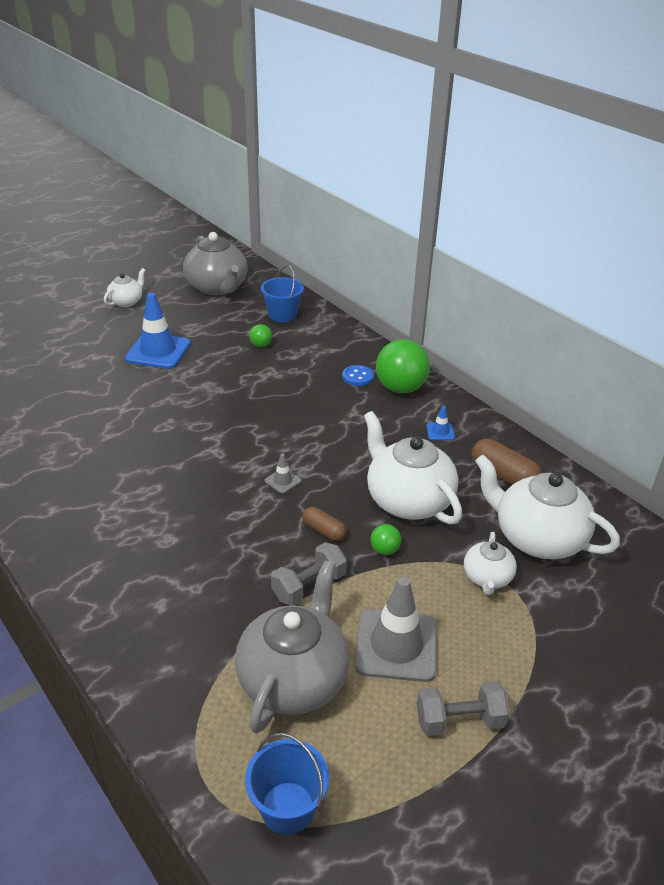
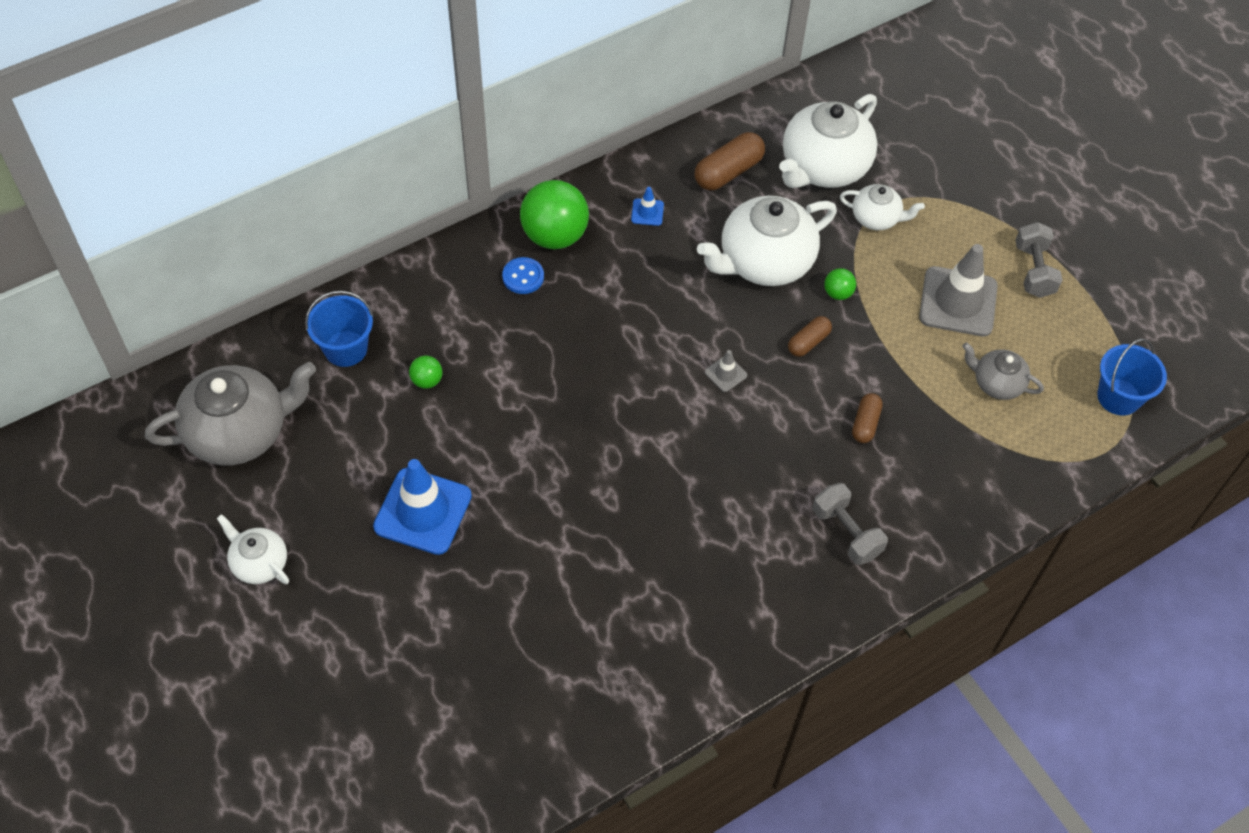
camera: 85 degrees left, 20 degrees up
(237, 571) = (865, 423): none -> brown capsule
(294, 678) = (996, 383): grey teapot -> grey teapot, size x0.53
(309, 586) = (886, 362): grey dumbbell -> grey dumbbell (846, 533)

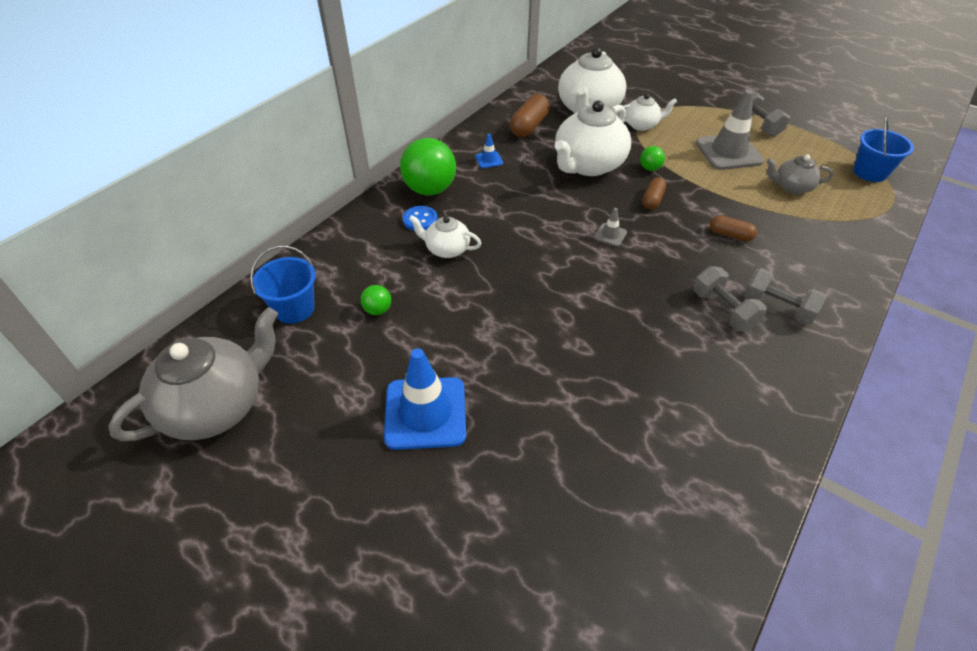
camera: 20 degrees left, 10 degrees down
(259, 563) = (279, 522): white teapot -> white teapot (446, 249)
(785, 513) = (723, 310): none -> grey dumbbell
(865, 423) = (730, 235): brown capsule -> brown capsule turned 60 degrees counterclockwise

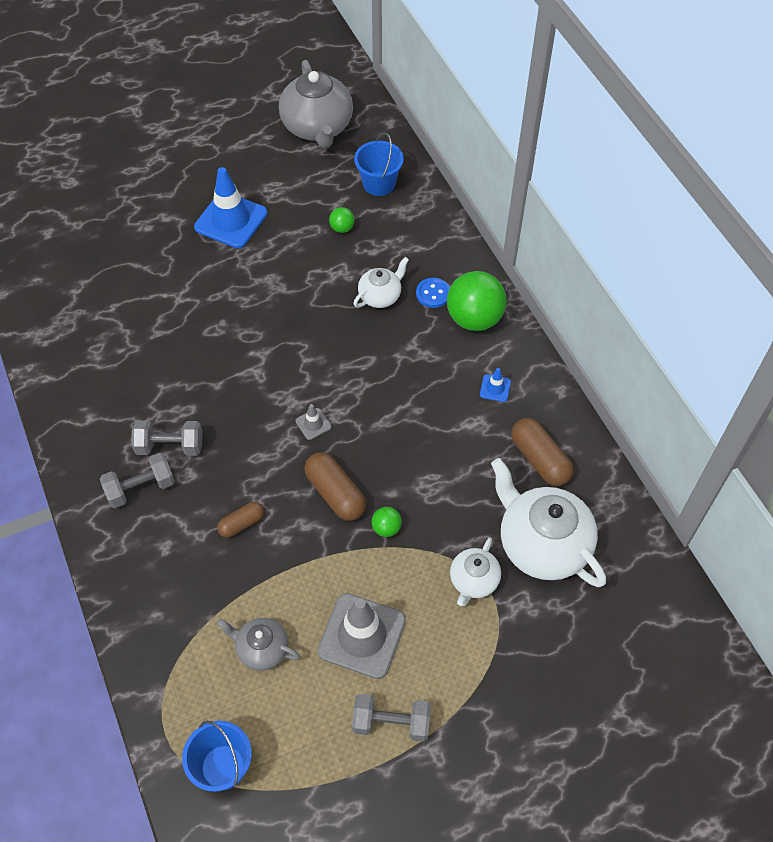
camera: 120 degrees right, 10 degrees up
(588, 165) = (429, 472): white teapot -> none
(652, 200) = (335, 493): brown capsule -> brown capsule, size x1.64
(792, 187) = (262, 649): grey teapot -> grey teapot turned 105 degrees counterclockwise

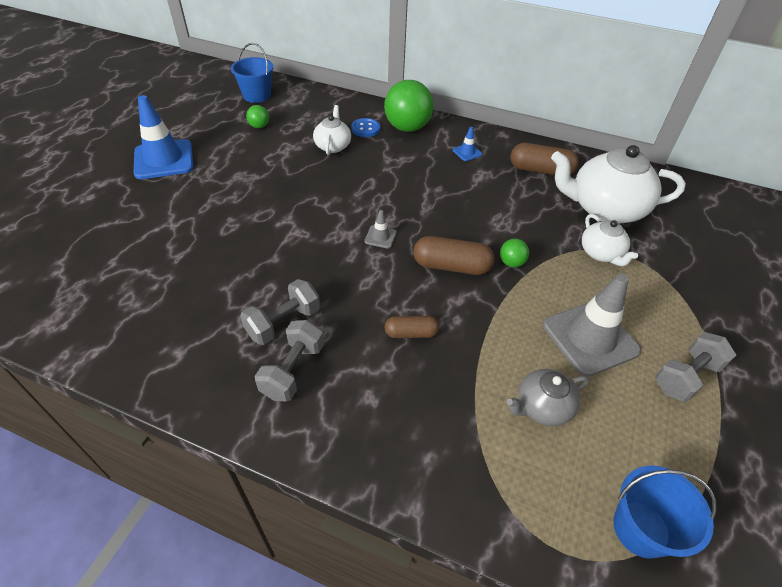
camera: 45 degrees left, 10 degrees down
(242, 524) = (411, 333): brown capsule -> brown capsule turned 75 degrees clockwise
(317, 128) = (175, 87): grey teapot -> none

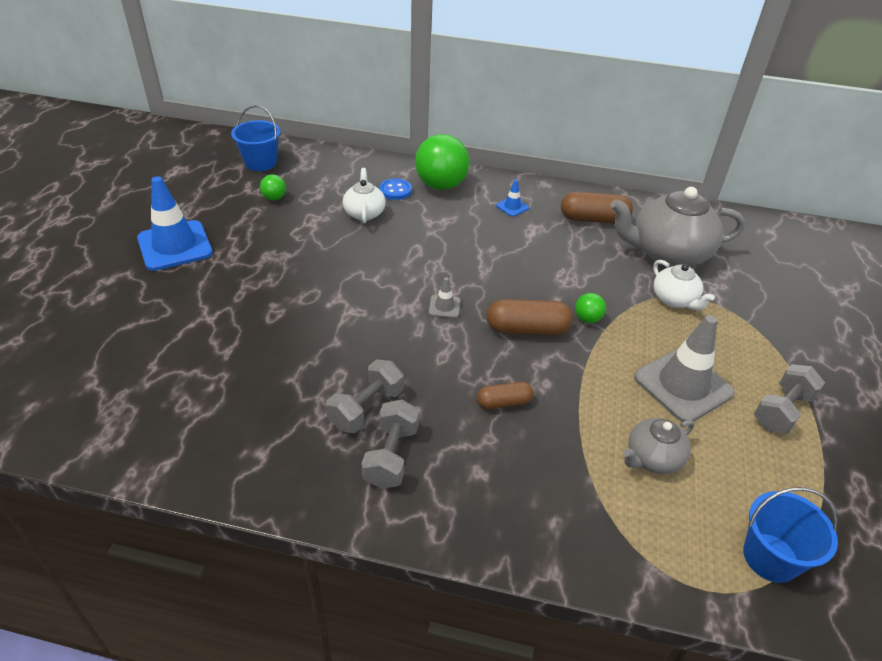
camera: 10 degrees left, 5 degrees down
(604, 209) = (667, 253): white teapot -> grey teapot

